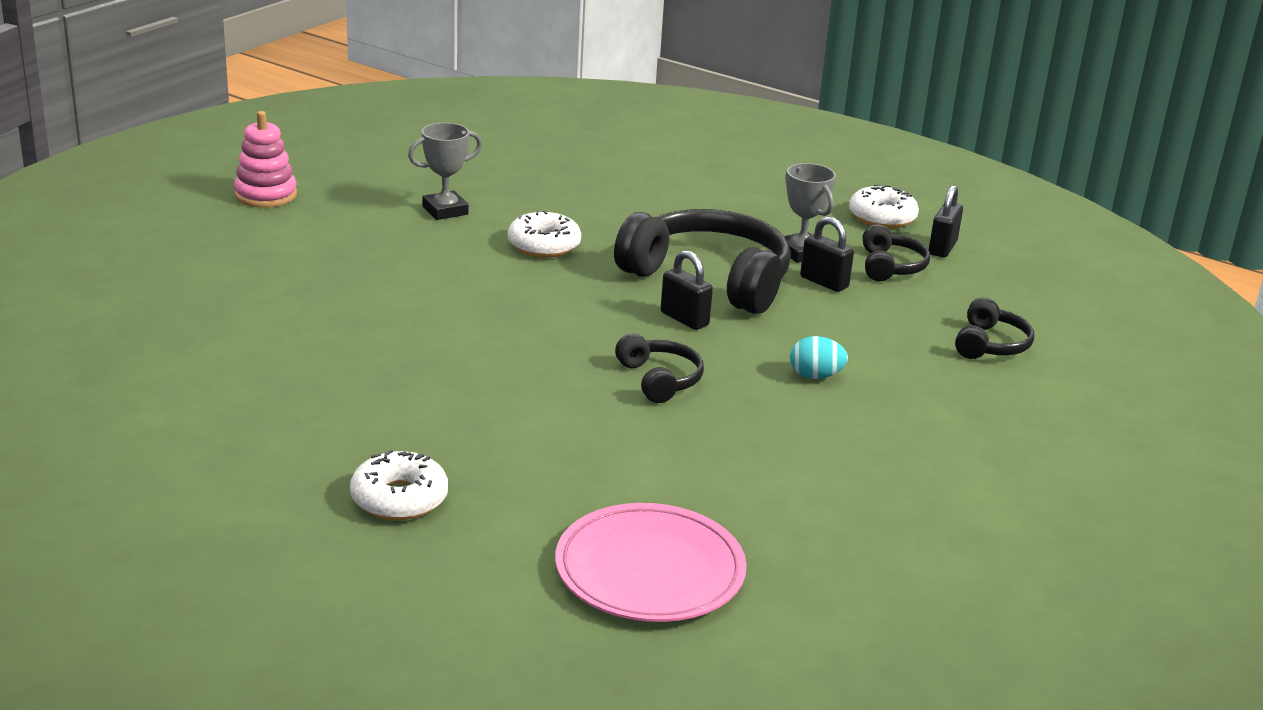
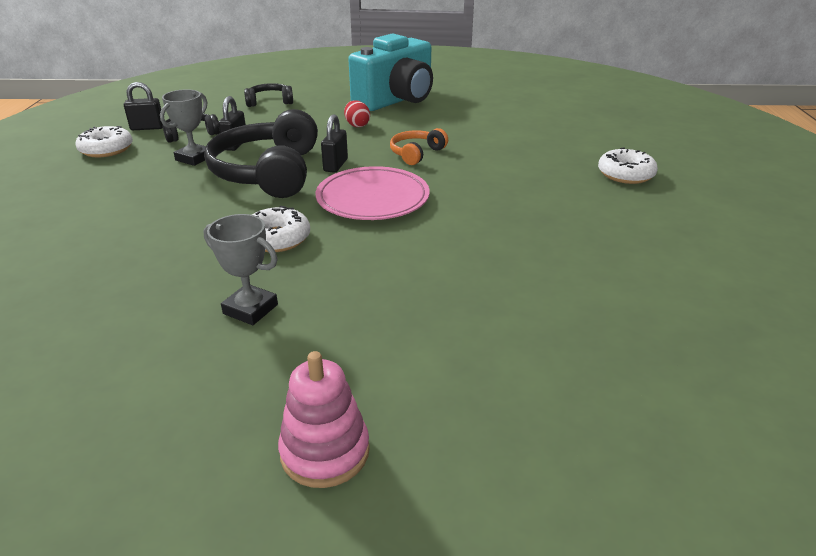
camera: 120 degrees left, 5 degrees up
(649, 570) = (566, 119): pink plate -> pink plate (373, 198)
(659, 380) = (416, 153): black headphones -> orange headphones
(815, 376) = (357, 125): turquoise egg -> red egg
(906, 448) = (396, 100): none -> turquoise camera

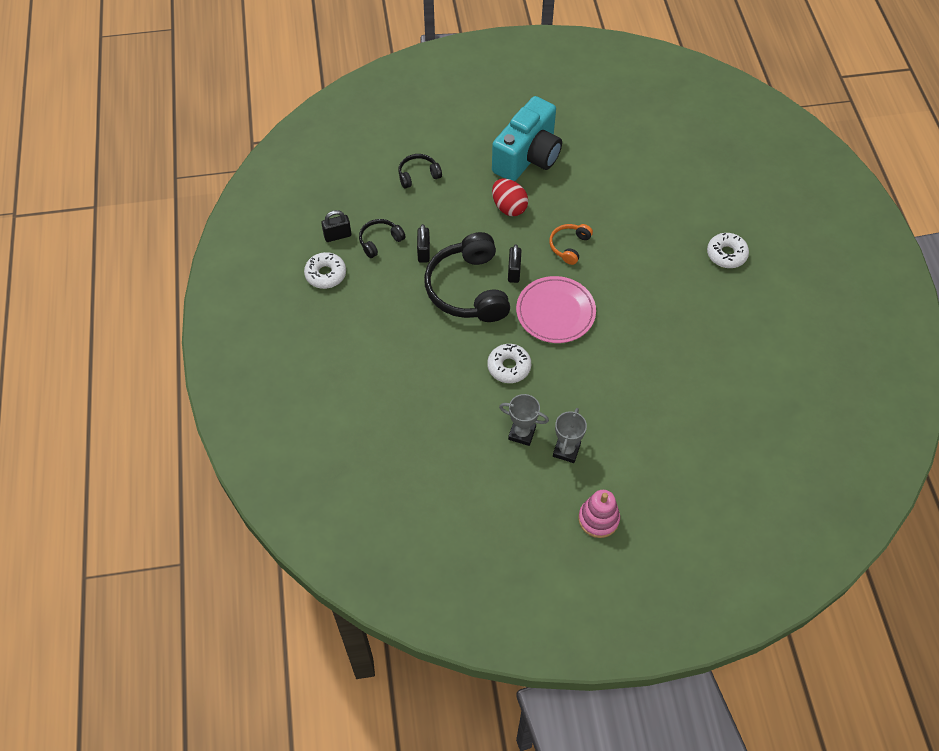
camera: 10 degrees left, 25 degrees up
(194, 158) = (402, 277): grey trophy -> grey trophy (566, 450)
(357, 125) = (509, 207): red egg -> red egg, size x1.55

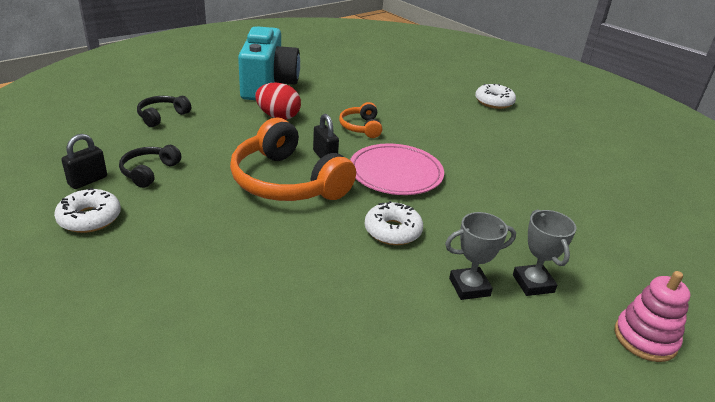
camera: 35 degrees left, 25 degrees down
(424, 252) = (211, 167): black padlock -> none
(468, 289) = (287, 182): black headphones -> orange headphones

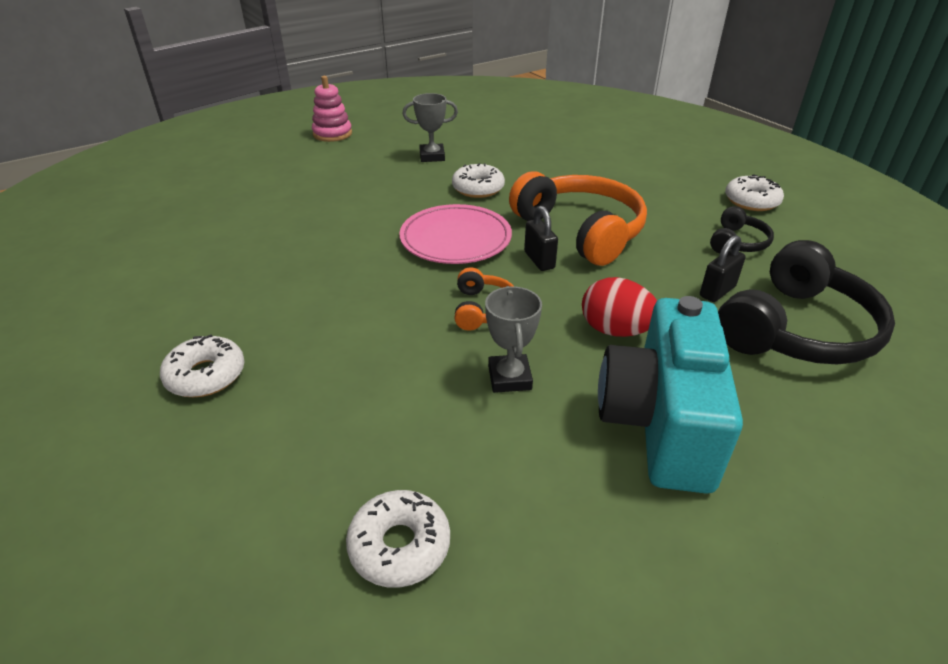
camera: 170 degrees left, 5 degrees up
(88, 181) = (792, 233): black padlock -> black padlock (717, 291)
(162, 116) = (796, 329): black headphones -> black headphones, size x2.05
(374, 63) = (399, 545): none -> white donut
(533, 283) = (381, 157): grey trophy -> grey trophy (509, 378)

